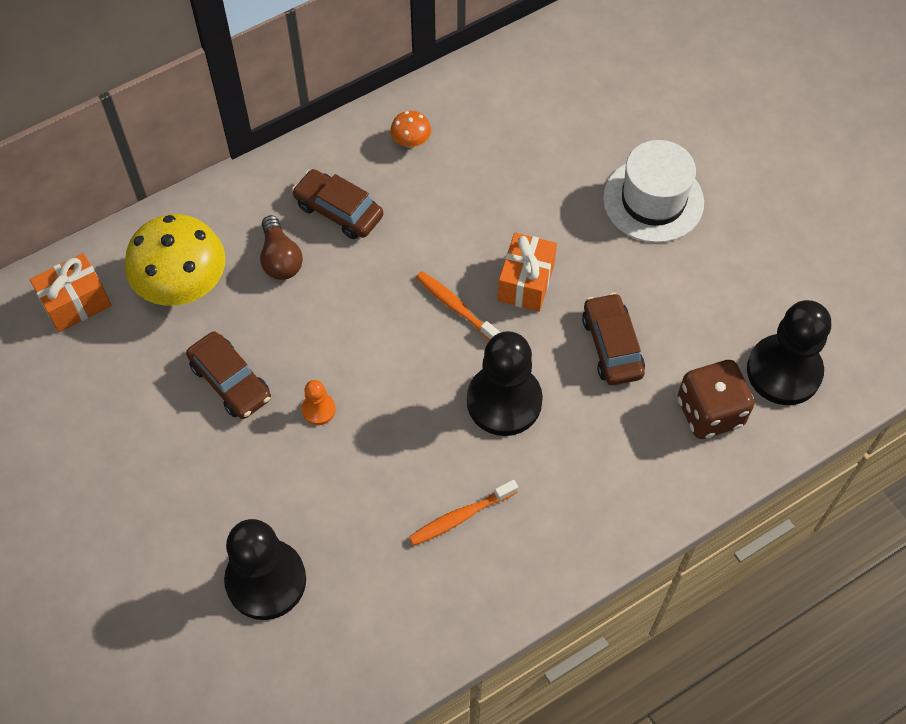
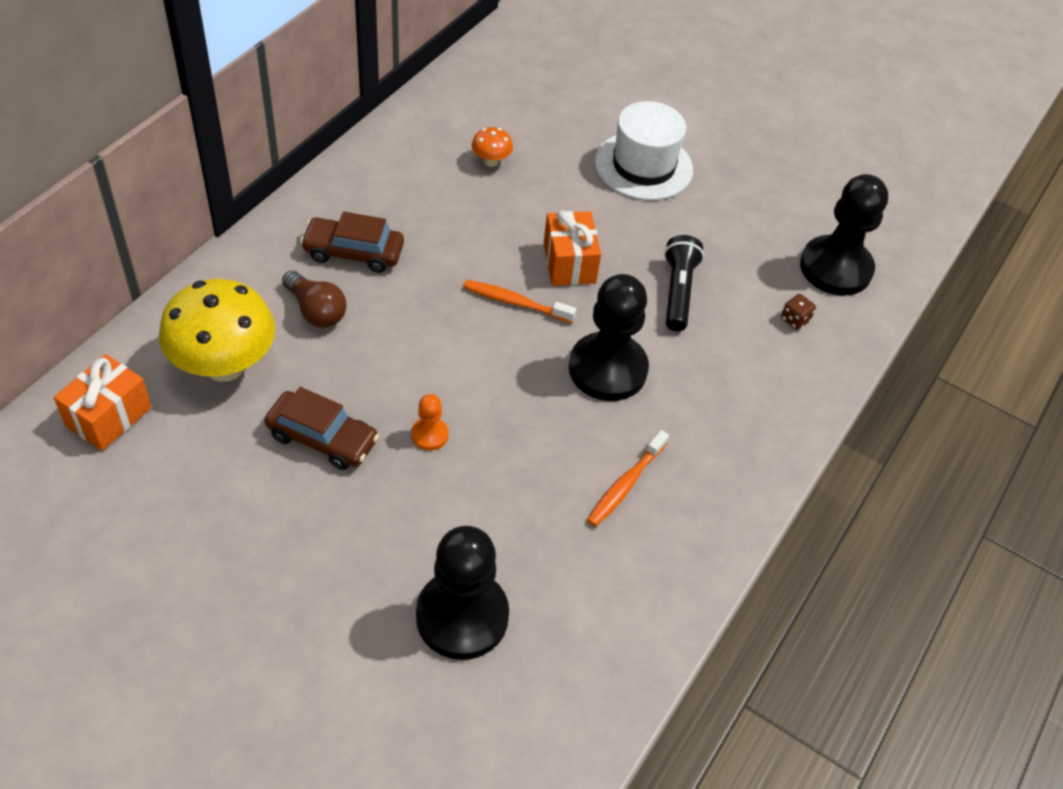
camera: 30 degrees left, 10 degrees down
(411, 142) = (393, 176): orange mushroom -> orange mushroom (491, 161)
(612, 346) = (678, 292): brown car -> black flashlight
(710, 412) = (795, 320): brown dice -> brown dice, size x0.43

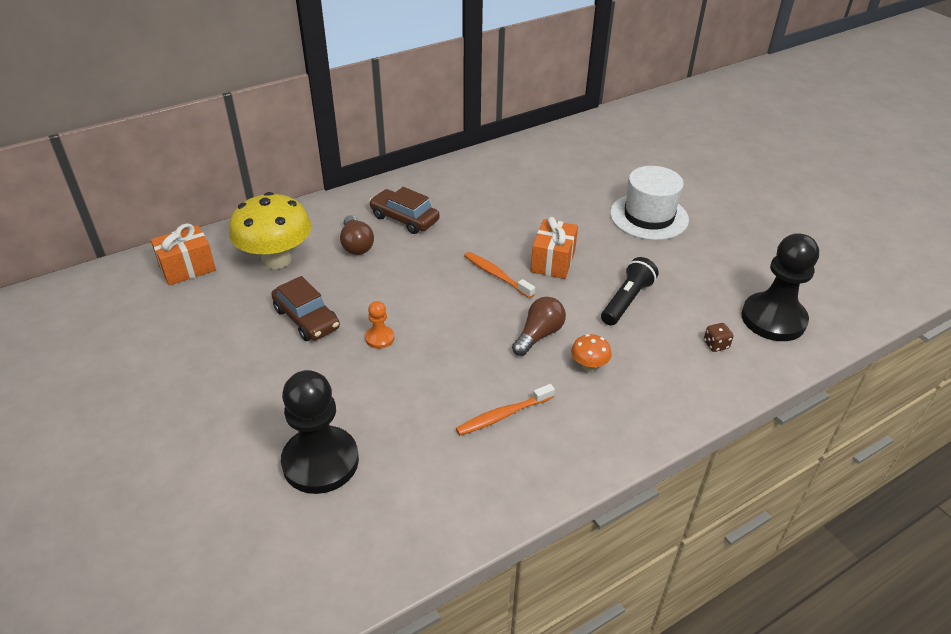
camera: 30 degrees right, 10 degrees down
(491, 161) = (535, 189): orange mushroom -> orange mushroom (589, 366)
(607, 369) = (538, 335): black pawn -> brown light bulb

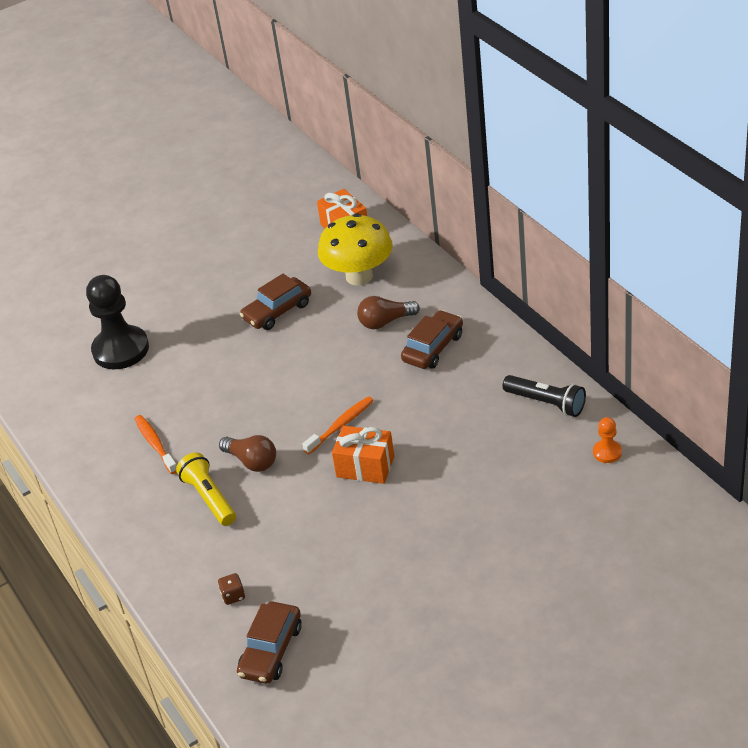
camera: 95 degrees right, 0 degrees up
(379, 338) = (251, 359): orange pawn -> orange pawn (607, 452)
(589, 366) = (209, 498): orange mushroom -> yellow flashlight
(626, 301) = (301, 526): black flashlight -> black flashlight (546, 403)
(649, 216) = (458, 550): white hat -> none
(773, 319) = (271, 650): black pawn -> brown car

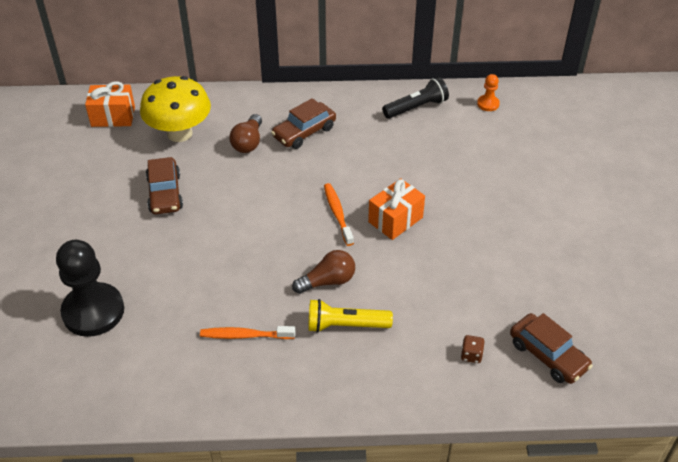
camera: 65 degrees left, 5 degrees up
(433, 348) = (304, 132): brown car -> brown car turned 105 degrees counterclockwise

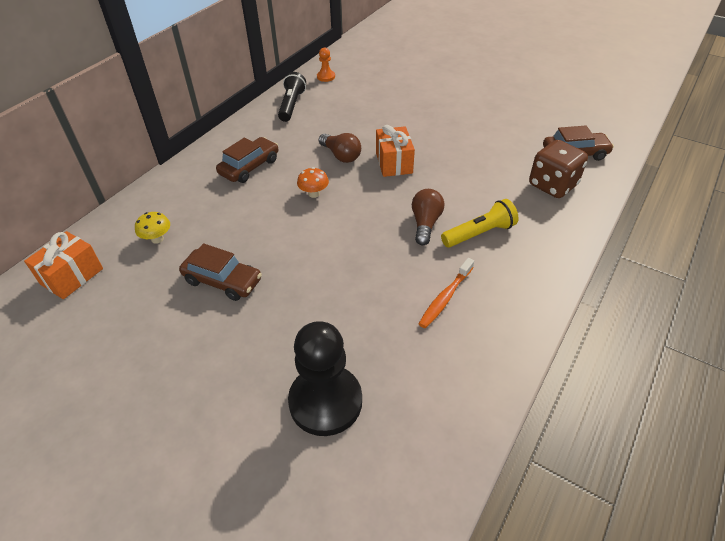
camera: 55 degrees left, 0 degrees up
(179, 133) = (157, 239): yellow mushroom -> yellow mushroom, size x0.44
(248, 142) = (223, 202): brown light bulb -> brown light bulb (341, 155)
(304, 132) = (249, 167): brown car -> brown car turned 135 degrees counterclockwise
(304, 189) = (314, 194): none -> orange mushroom
(337, 214) = (358, 188): orange toothbrush -> none
(346, 325) = (479, 233): yellow flashlight -> yellow flashlight turned 150 degrees counterclockwise
(471, 355) = (552, 185): brown dice -> brown dice, size x2.34

